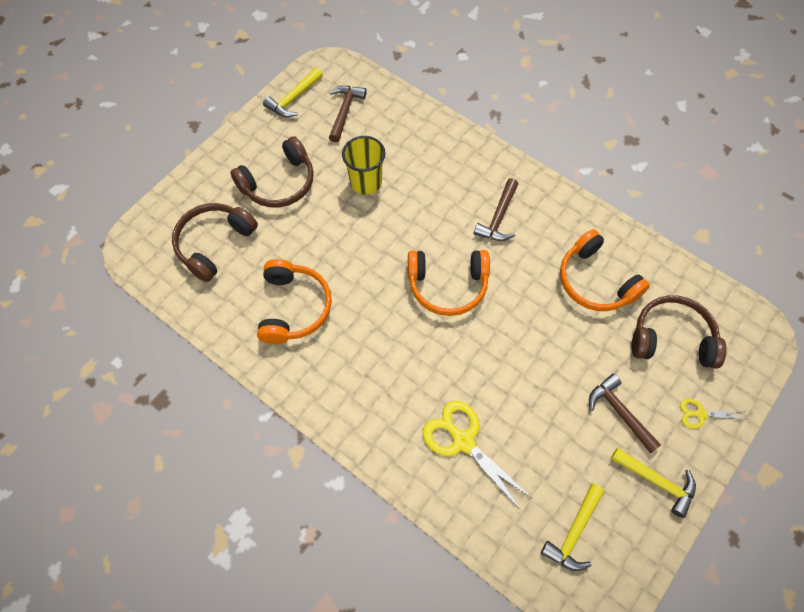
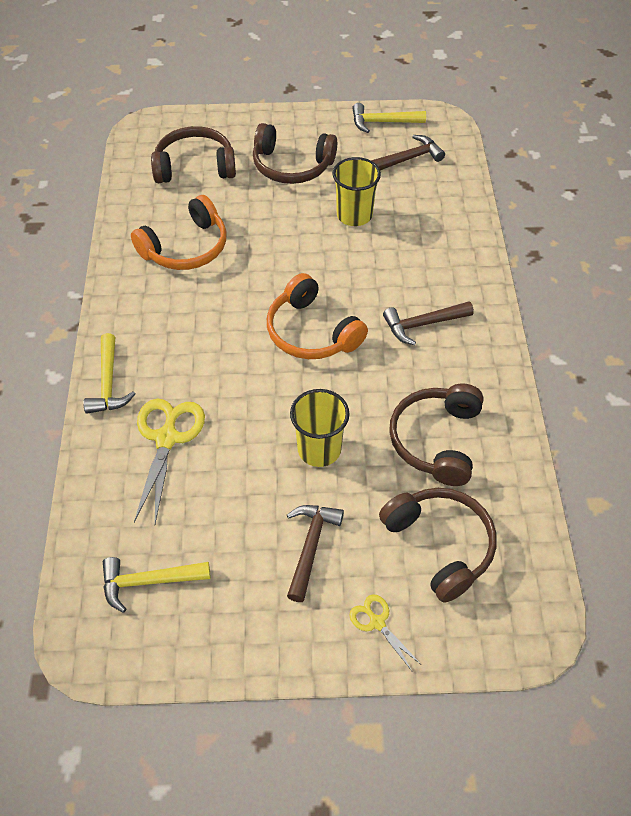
camera: 50 degrees right, 10 degrees down
(549, 352) = (319, 449): none -> yellow cup
(595, 281) = (436, 440): orange headphones -> brown headphones
(657, 482) = (263, 625): yellow hammer -> yellow hammer (108, 383)

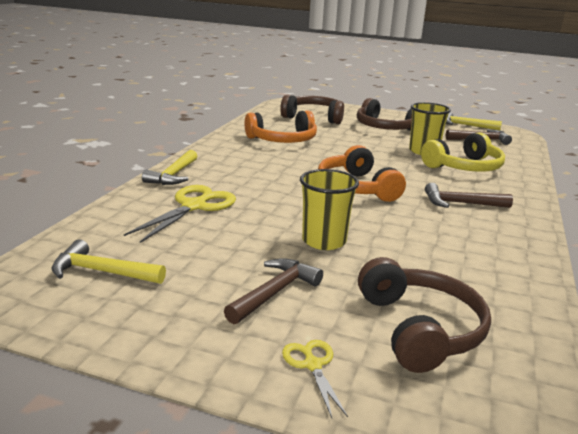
camera: 20 degrees right, 30 degrees down
(407, 238) = (464, 167): none -> yellow headphones
(436, 440) = (446, 263): brown headphones -> none

